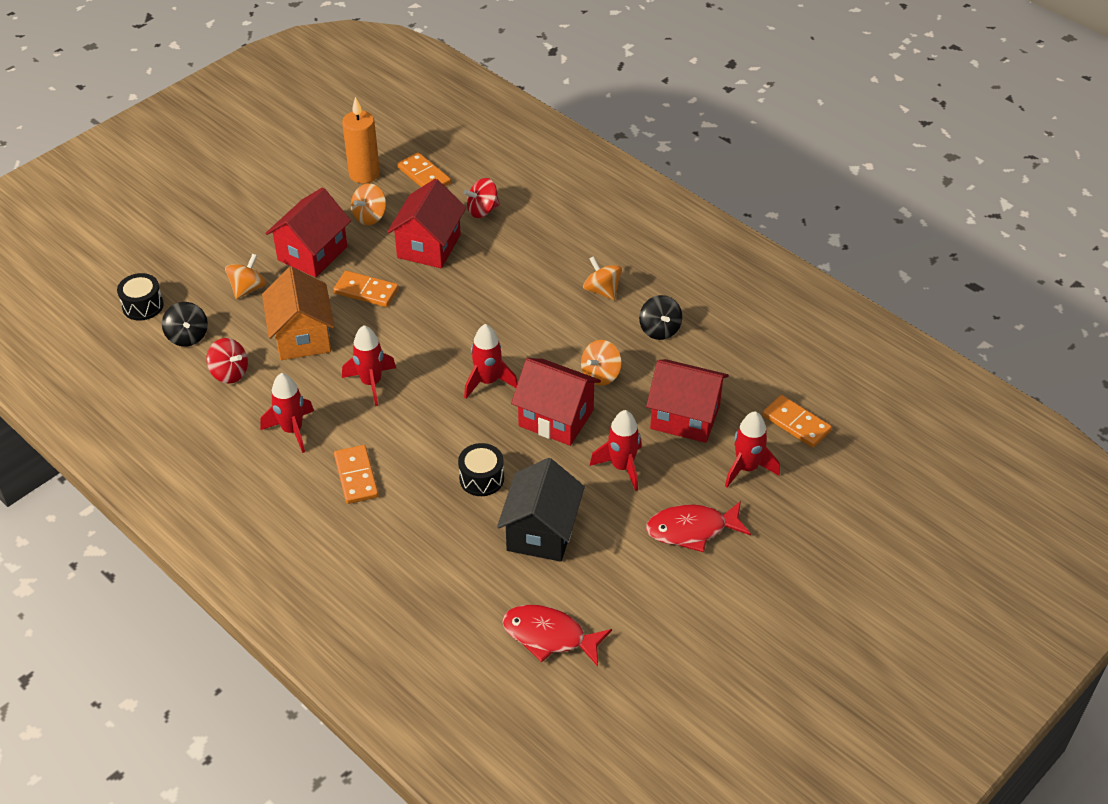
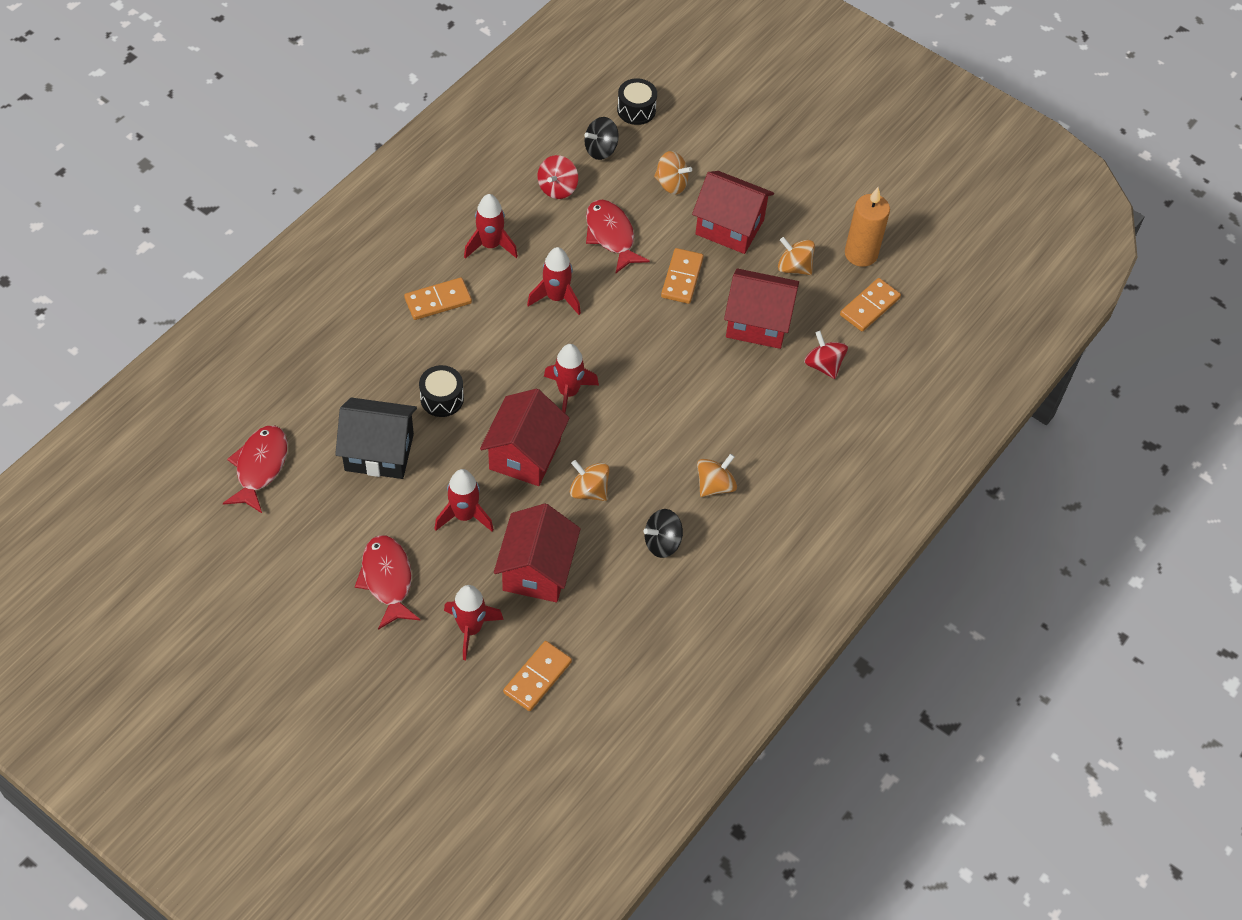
camera: 80 degrees right, 10 degrees up
(302, 337) = (611, 235): orange house -> red fish

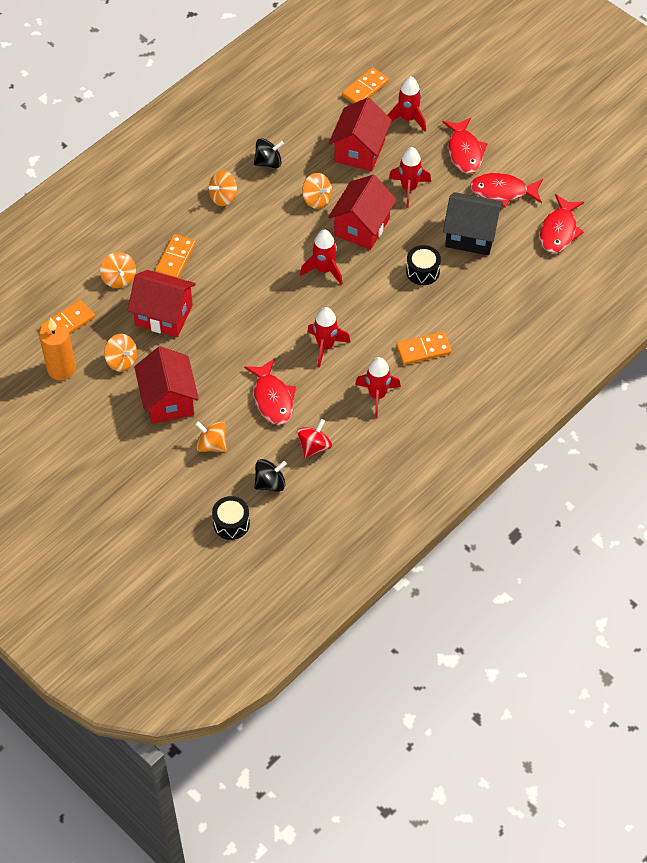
camera: 170 degrees left, 0 degrees up
(334, 520) = (503, 191): none -> red fish
(682, 278) = (218, 357): orange domino -> orange domino (175, 258)
(729, 227) = (168, 400): red house -> red house turned 45 degrees clockwise
(823, 365) = (119, 278): red spinning top -> orange spinning top

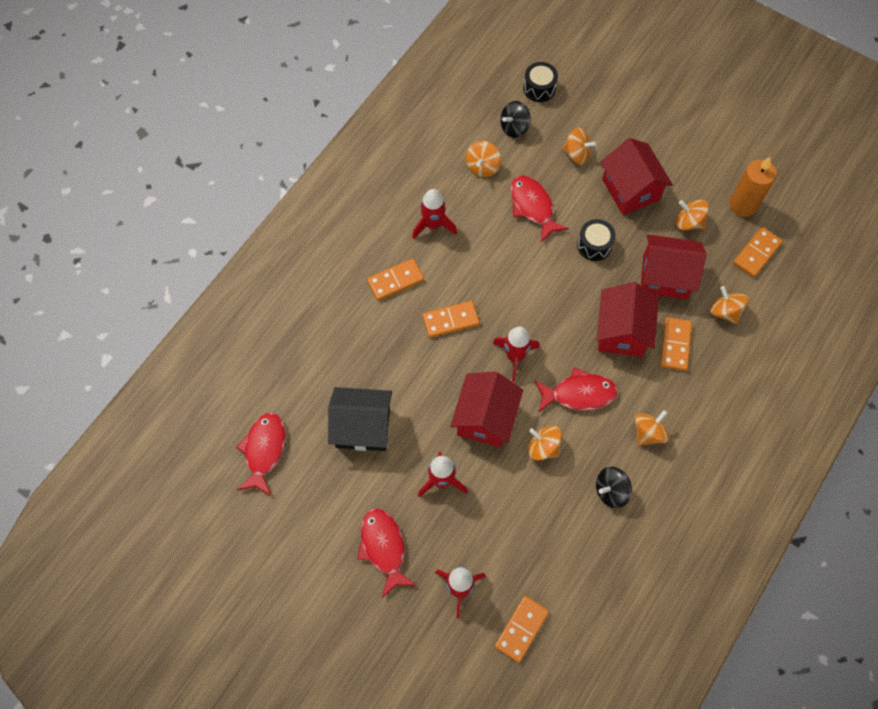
camera: 170 degrees right, 10 degrees up
(314, 446) = (482, 166): red spinning top -> orange spinning top
(325, 346) = (494, 269): red rocket -> none
(359, 150) = (509, 527): red house -> red house (622, 332)
(377, 308) = (450, 320): none -> orange domino
(422, 271) = (409, 372): black drum -> black drum (594, 245)
(503, 191) = (332, 495): red fish -> red fish (579, 394)

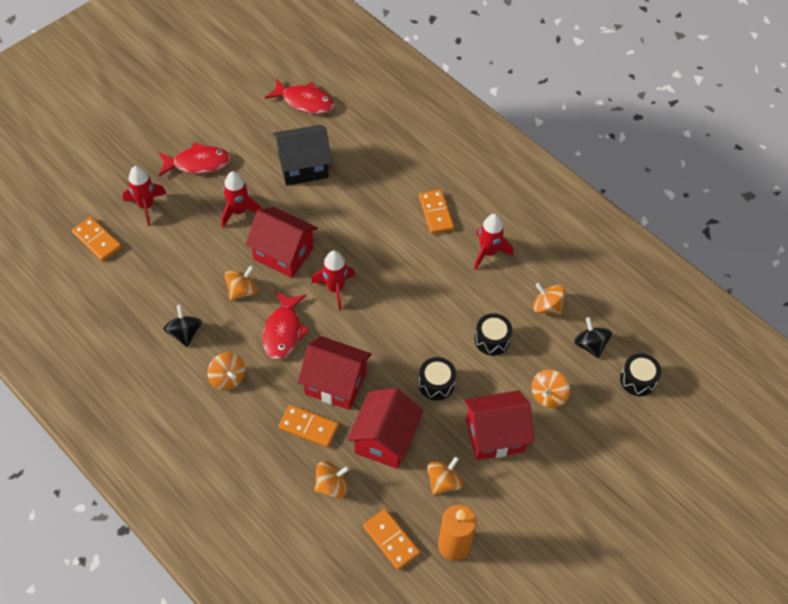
camera: 100 degrees right, 10 degrees down
(362, 427) = (303, 166): black house -> black house turned 60 degrees clockwise
(450, 320) = (385, 247): orange domino -> none
(533, 207) = (492, 340): red fish -> black drum

